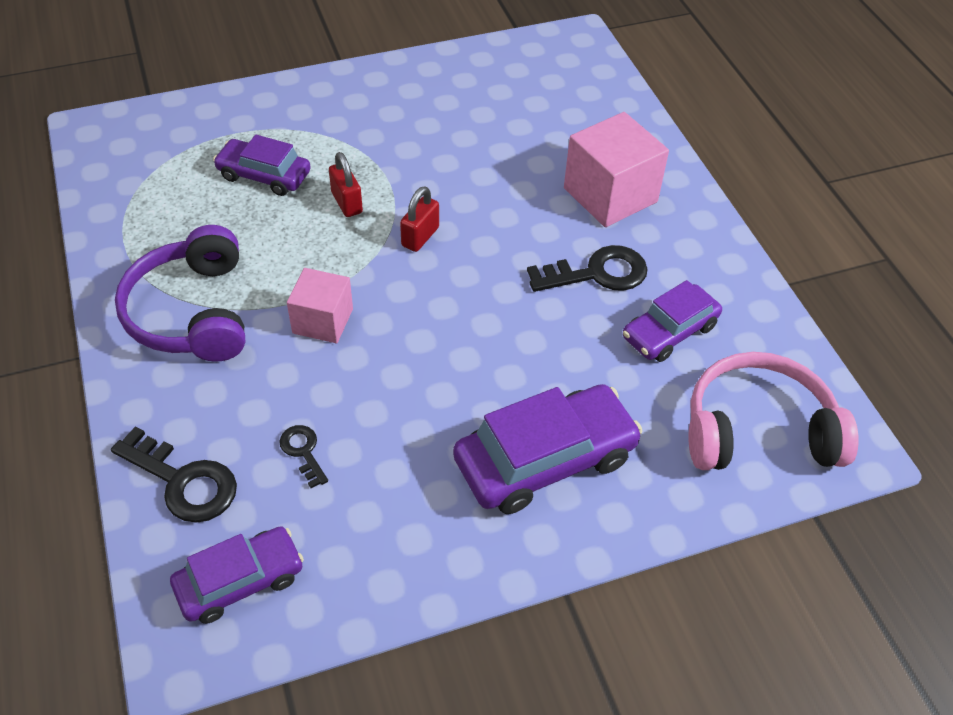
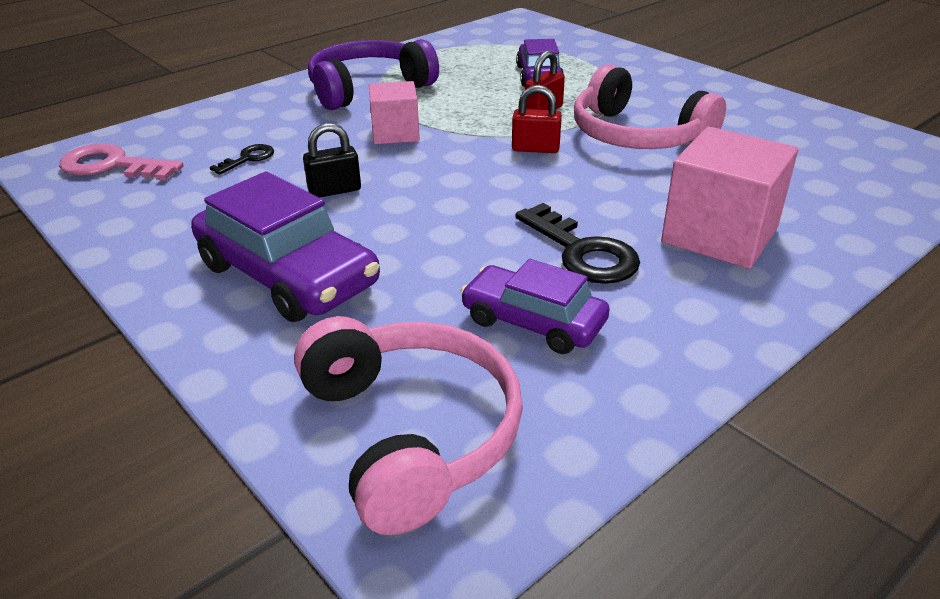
camera: 70 degrees right, 15 degrees down
(183, 481) = (202, 125): black key -> none
(240, 581) = (112, 166): purple car -> pink key
(415, 396) = (334, 190): none -> black padlock
(437, 167) = (637, 136): none -> pink headphones

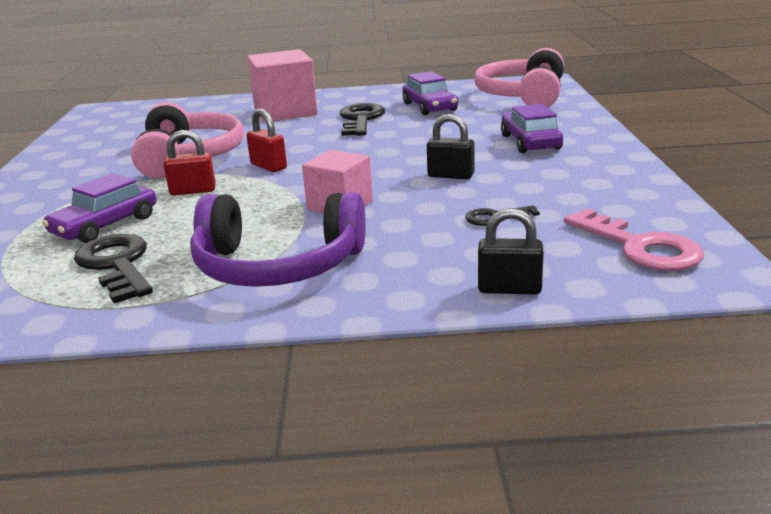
camera: 140 degrees left, 10 degrees down
(200, 115) = (509, 289): none -> black padlock
(288, 275) = (530, 142): purple car -> purple car, size x0.63
(469, 64) = (116, 265): none -> black key

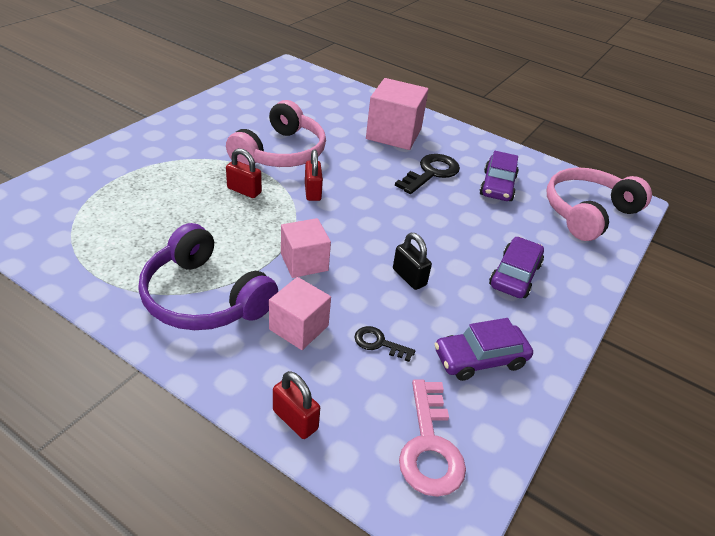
camera: 30 degrees right, 15 degrees up
(105, 225) = (167, 195): purple car -> purple car (480, 359)
(116, 265) = (133, 237): black key -> none
(409, 240) = (299, 327): none -> pink cube
(509, 289) = (295, 420): black padlock -> red padlock

